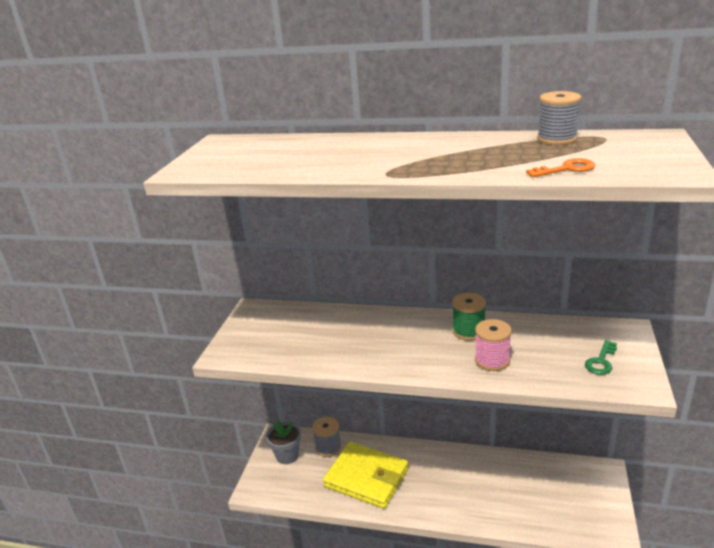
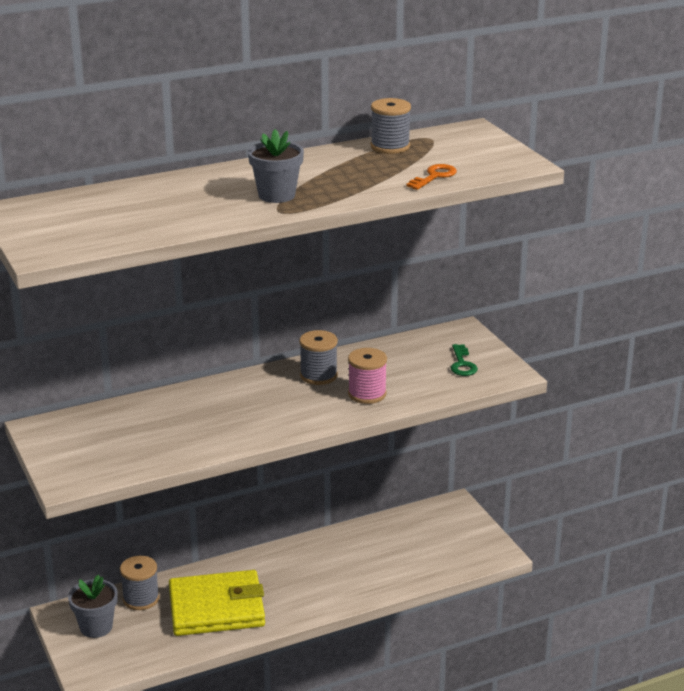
camera: 40 degrees left, 0 degrees up
(403, 161) = (276, 195): none -> grey flower pot
(468, 331) = (318, 375): green spool -> grey spool

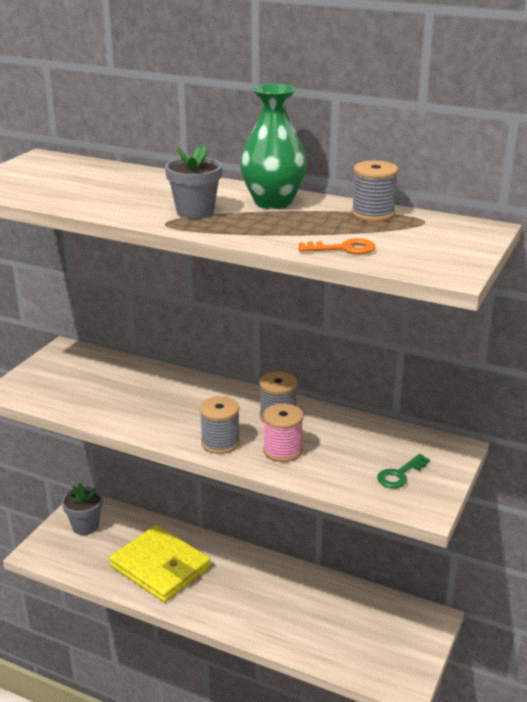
camera: 50 degrees right, 0 degrees up
(141, 599) = (133, 527): grey spool -> grey spool (220, 443)
(307, 166) = (273, 202): none -> green vase

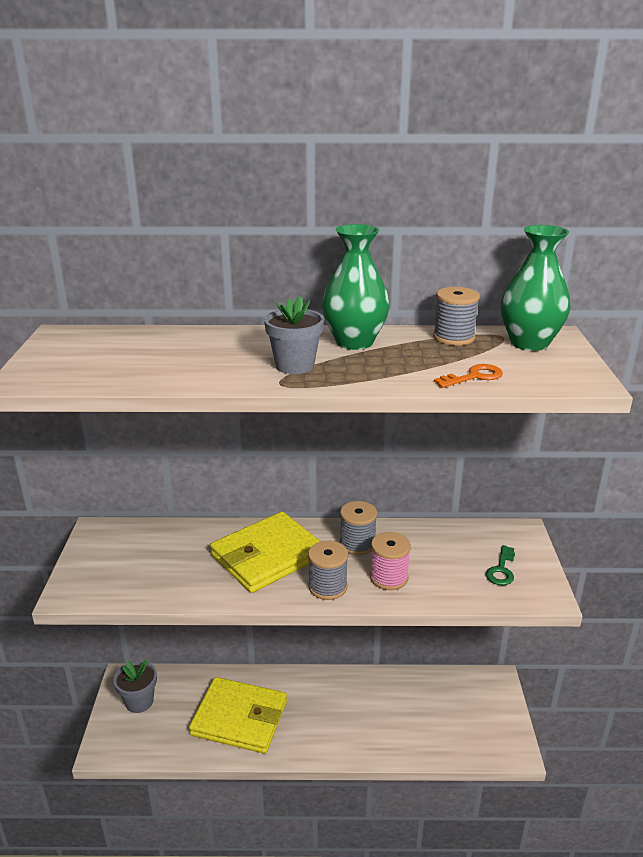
camera: 25 degrees left, 0 degrees up
(188, 405) = (267, 556): none -> yellow wallet
(443, 231) = (529, 343): none -> green vase

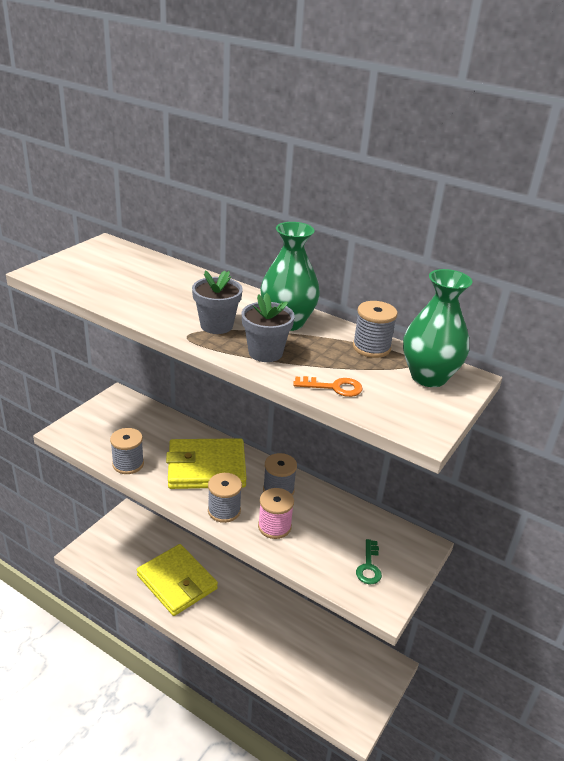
camera: 30 degrees right, 5 degrees up
(139, 701) = (124, 534): grey flower pot -> grey flower pot (265, 353)
(181, 591) = (128, 464): none -> grey spool
(501, 570) = (369, 566): green key -> green key turned 45 degrees counterclockwise

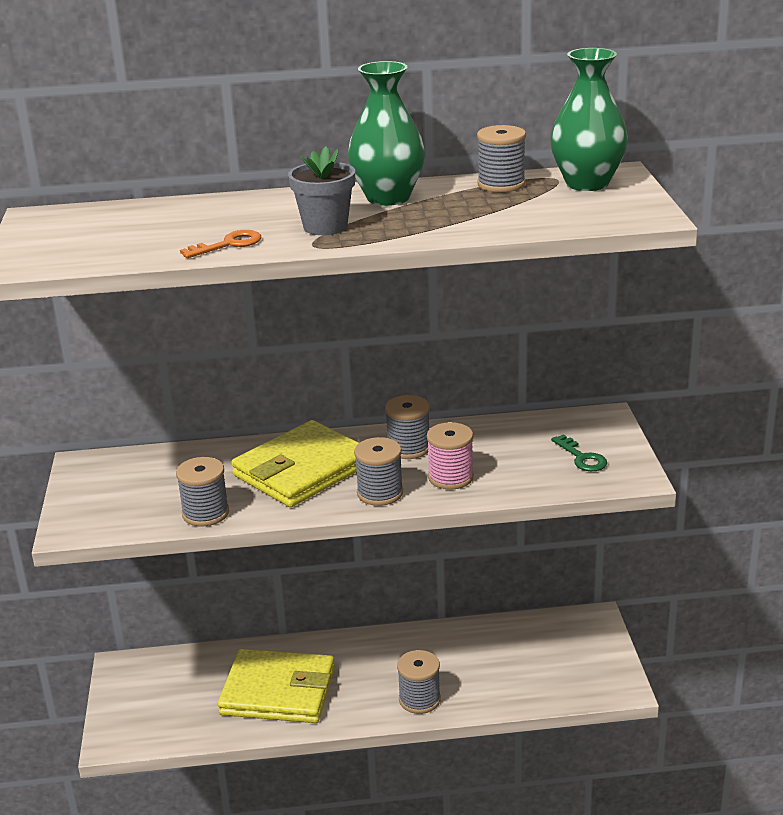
camera: 35 degrees left, 5 degrees down
(237, 642) = (419, 699): none -> grey spool
(265, 353) = (416, 225): grey flower pot -> none
(334, 387) = (527, 222): orange key -> orange key (228, 244)

